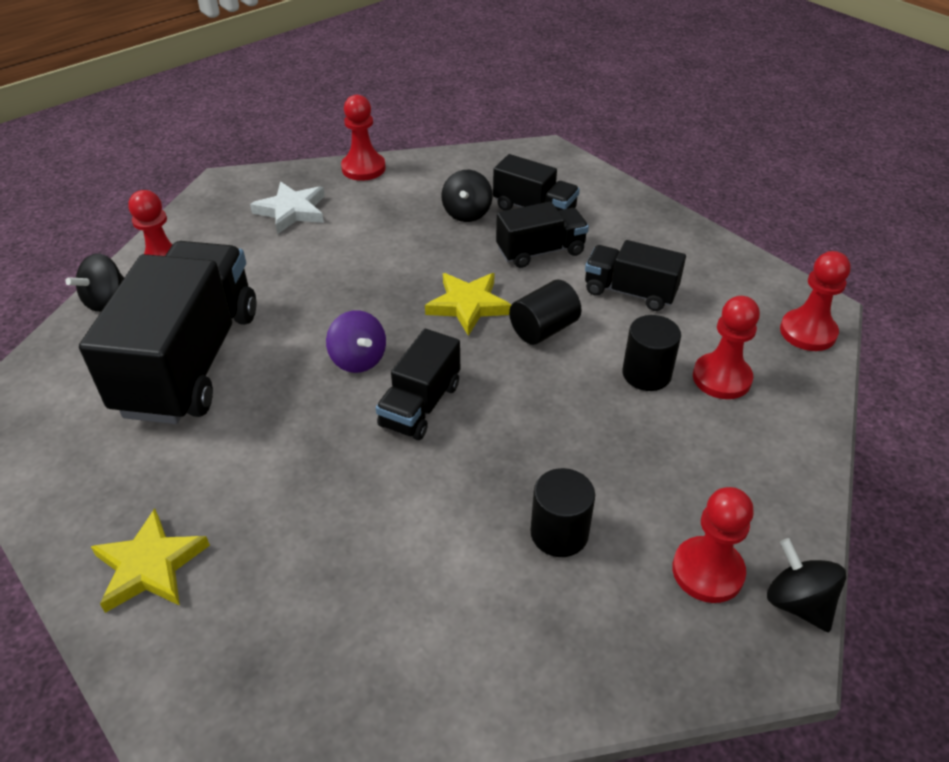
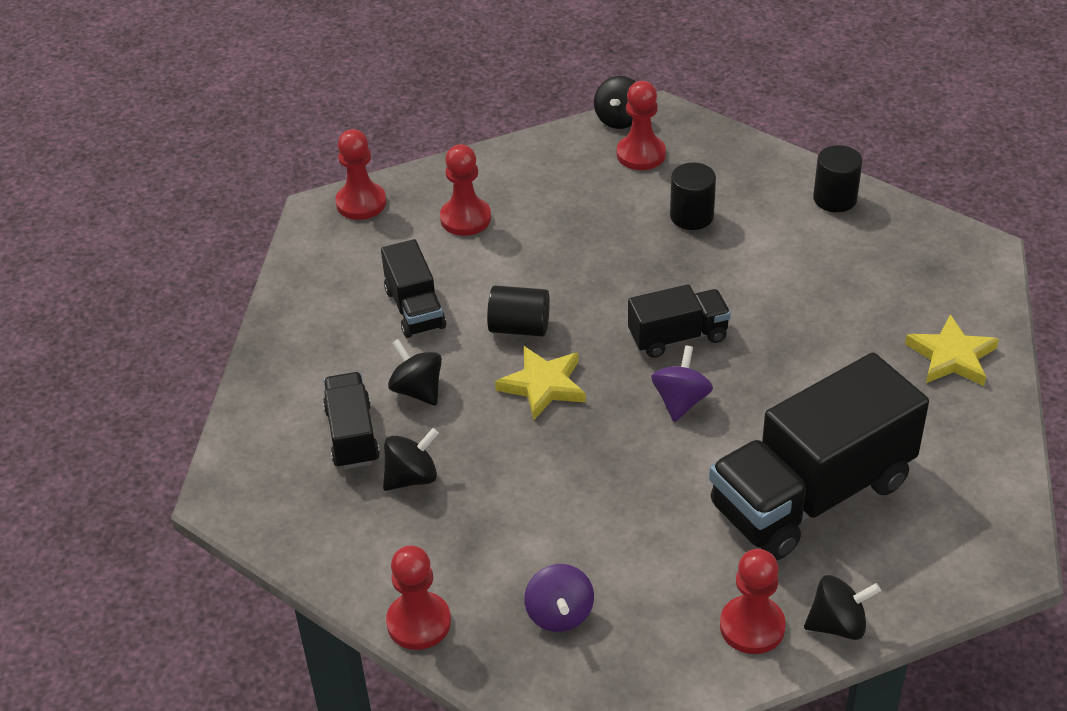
camera: 130 degrees left, 0 degrees up
(292, 211) = (559, 614): white star -> purple spinning top
(540, 251) = (417, 390): black truck -> black spinning top
(646, 374) = (505, 252): black cylinder -> black cylinder (835, 199)

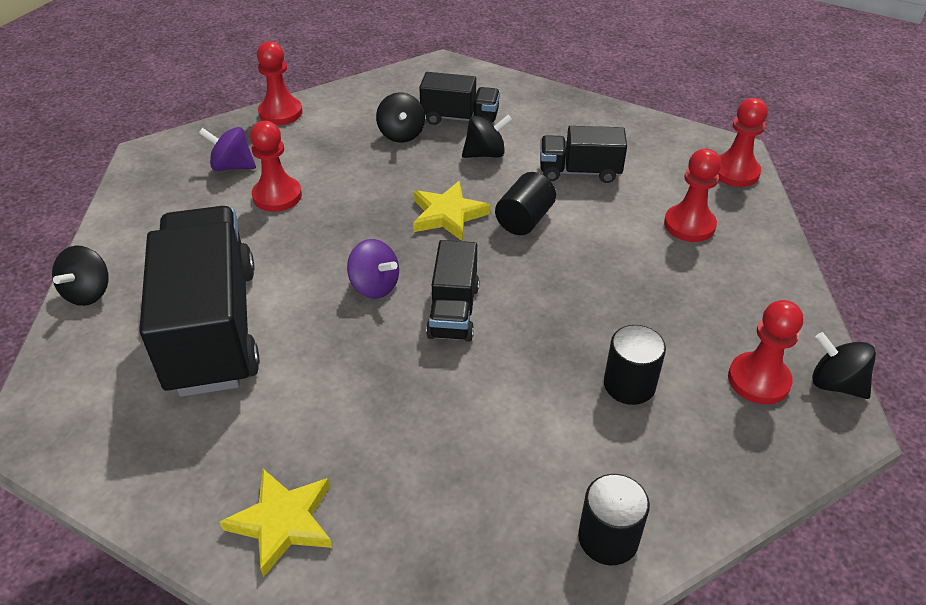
camera: 110 degrees right, 0 degrees up
(752, 626) = (133, 248): red pawn -> red pawn (277, 196)

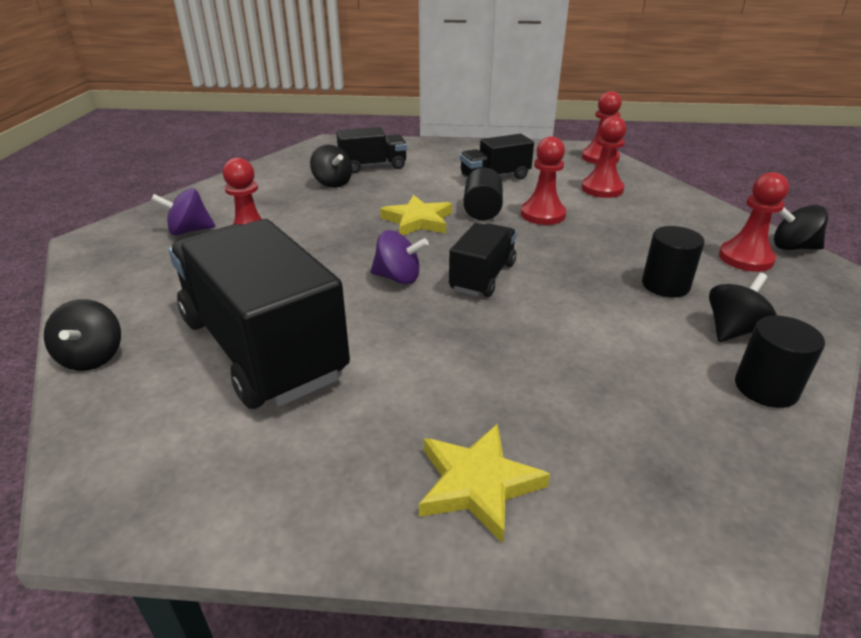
camera: 25 degrees left, 10 degrees down
(280, 113) = (210, 190): red pawn -> red pawn (542, 215)
(453, 311) = (483, 277): black truck -> black truck turned 135 degrees counterclockwise
(485, 154) = (413, 181): black spinning top -> black spinning top (733, 330)

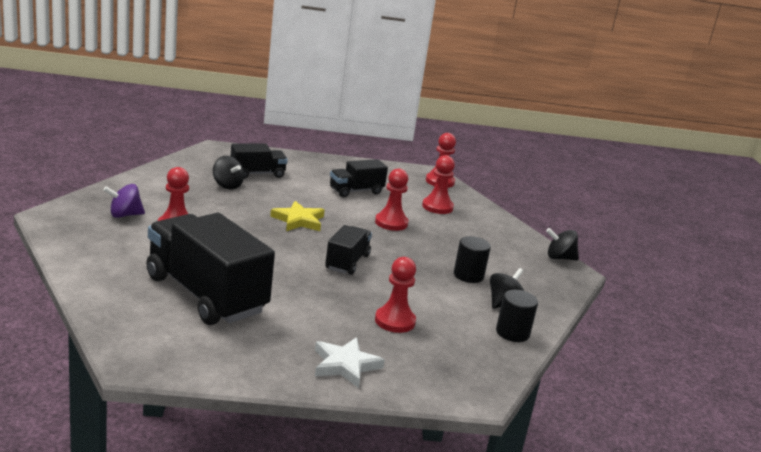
camera: 10 degrees left, 10 degrees down
(93, 357) = (94, 293): black spinning top -> none
(398, 278) = (289, 259): purple spinning top -> none
(477, 484) = (345, 365): yellow star -> white star
(482, 211) = (346, 216): black cylinder -> none
(745, 258) = (526, 262): red pawn -> red pawn (395, 321)

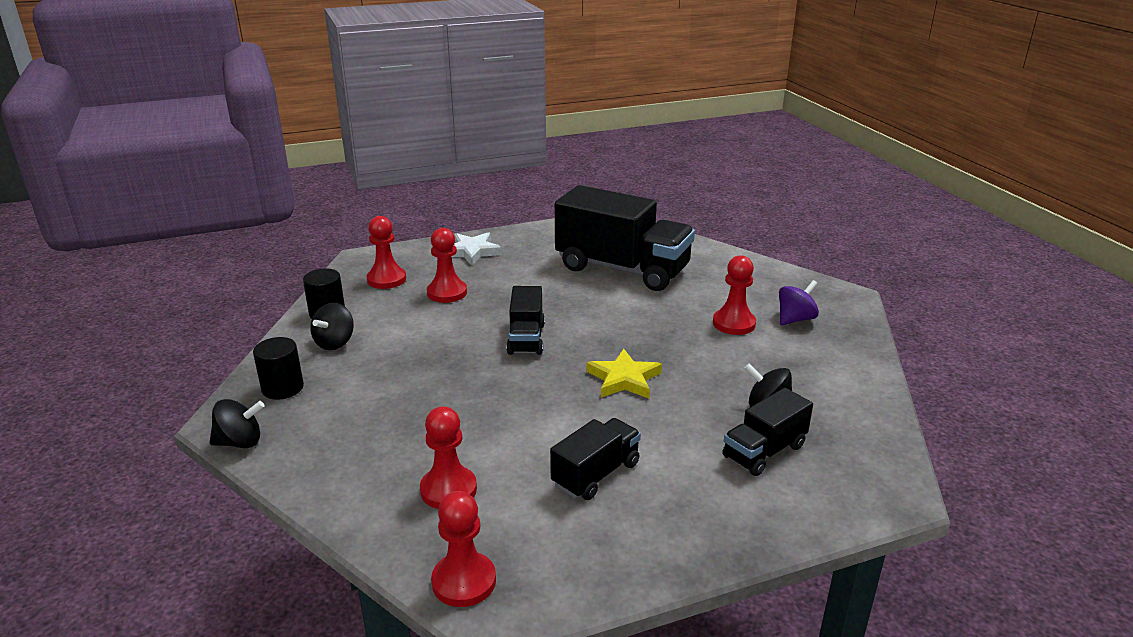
camera: 165 degrees right, 5 degrees up
(391, 223) = (506, 421): red pawn -> red pawn (386, 279)
(468, 275) = (379, 366): black cylinder -> black cylinder (282, 388)

